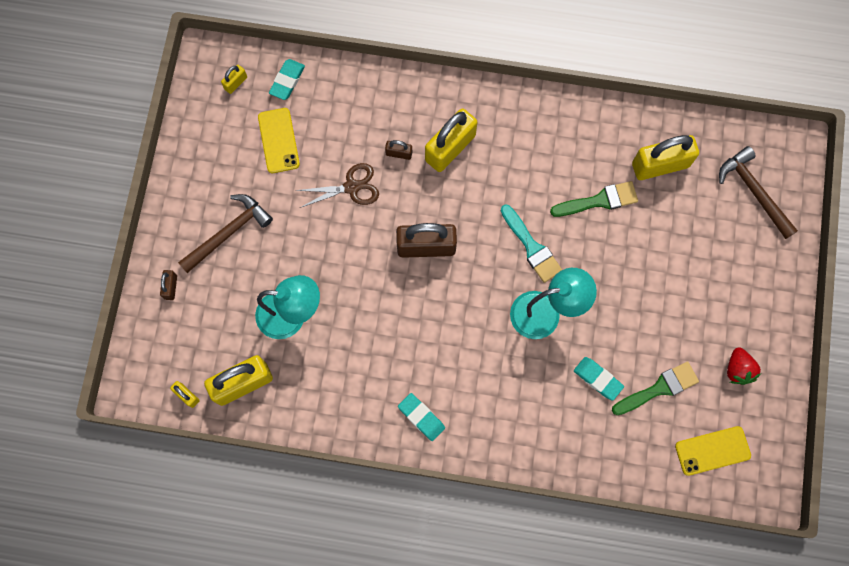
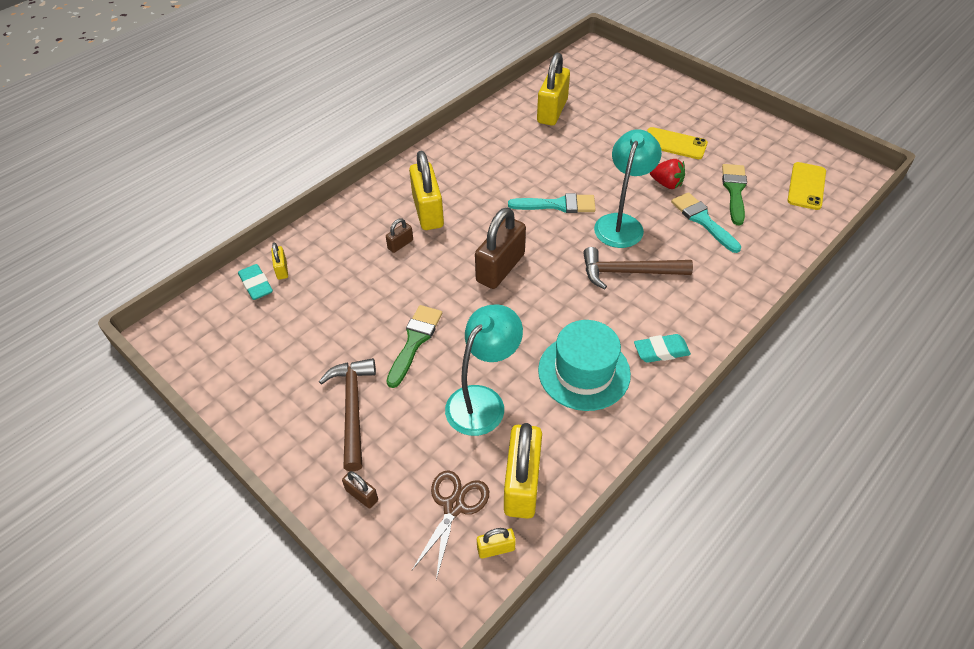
camera: 55 degrees left, 25 degrees down
(236, 83) = (215, 323): yellow padlock -> yellow padlock (282, 269)
(278, 140) = (303, 320): yellow phone -> yellow phone (674, 144)
(351, 187) = (399, 290): brown scissors -> brown scissors (454, 506)
(363, 371) = (584, 372): none -> turquoise hat
(597, 379) = (703, 220): turquoise eraser -> turquoise brush
(599, 200) = (552, 152): green brush -> green brush (415, 341)
(738, 369) = (746, 145): red strawberry -> red strawberry (666, 184)
(754, 191) = (612, 80): brown hammer -> brown hammer (628, 272)

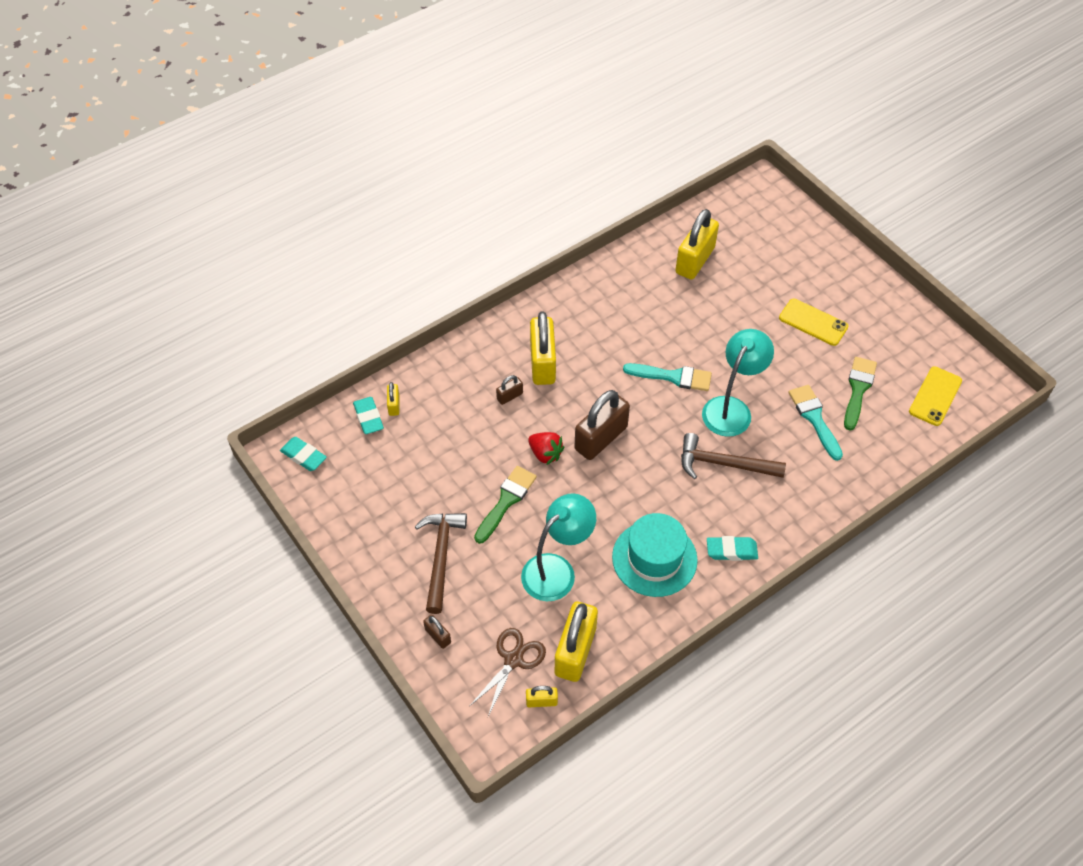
camera: 10 degrees right, 5 degrees up
(188, 332) = (303, 456): none -> turquoise eraser
(666, 184) = (790, 370): red strawberry -> red strawberry (545, 454)

